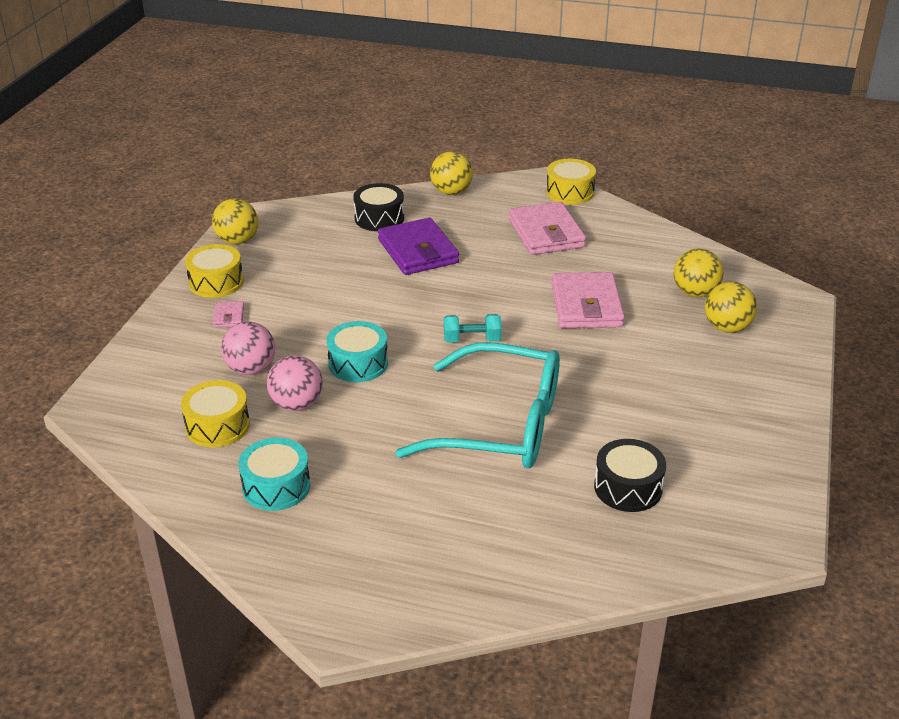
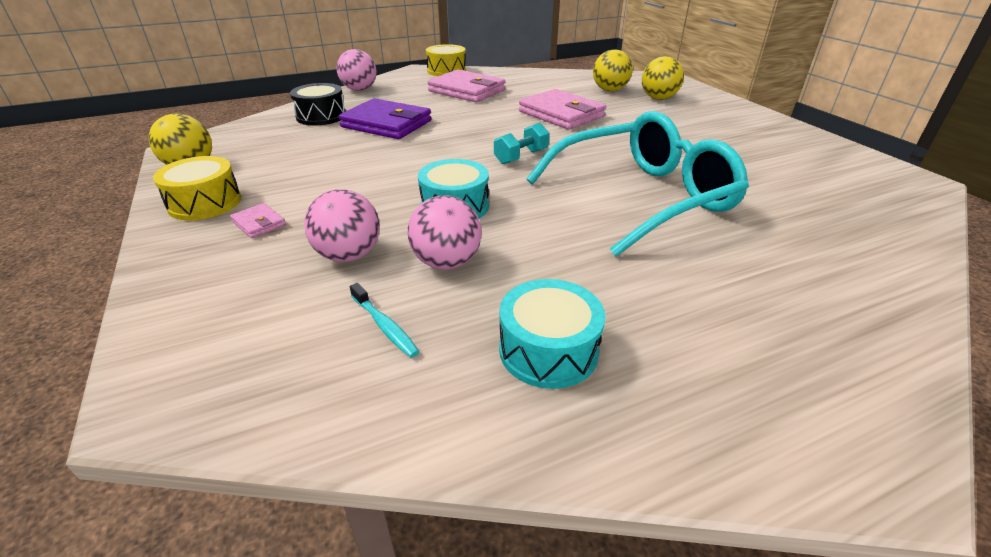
camera: 40 degrees left, 0 degrees up
(217, 426) = (385, 326): yellow drum -> turquoise toothbrush
(451, 192) = (359, 90): yellow ball -> pink ball
(628, 488) = (792, 194): black drum -> none

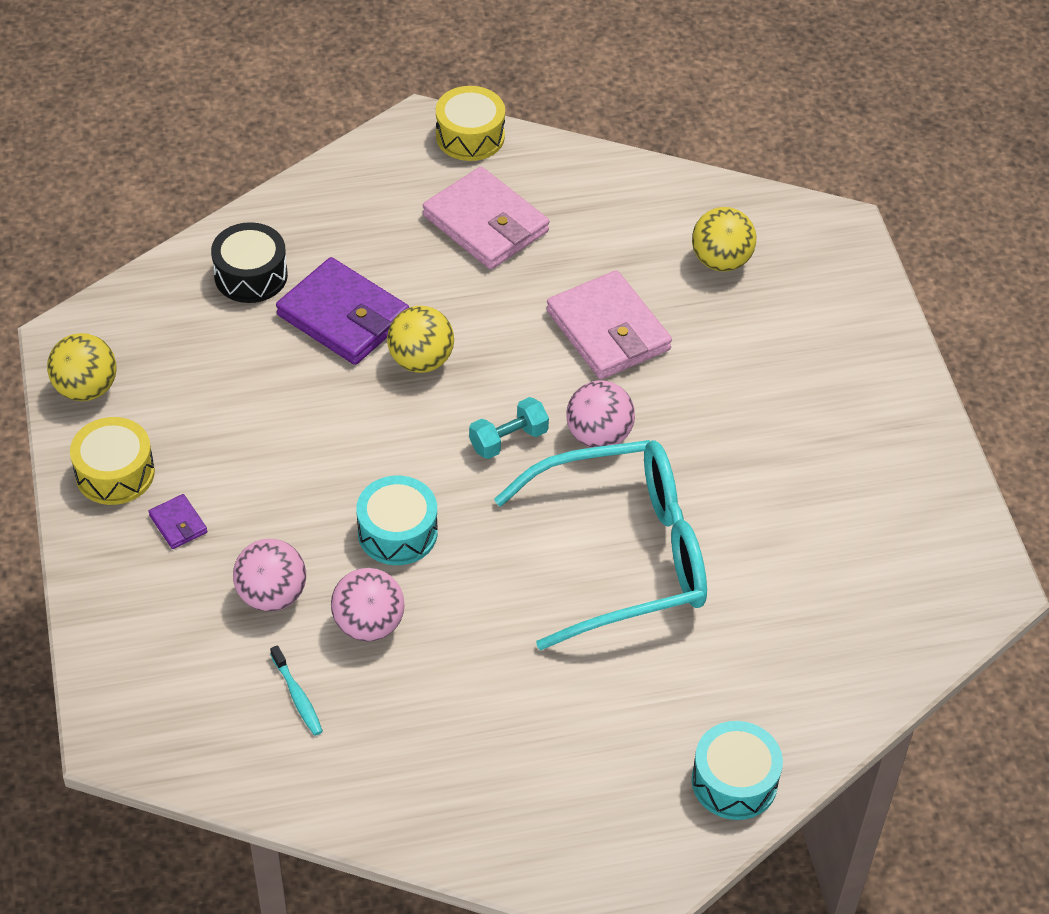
camera: 10 degrees right, 15 degrees up
(259, 223) = (178, 524): pink wallet -> purple wallet
(359, 90) = (314, 190): pink ball -> pink ball (598, 436)
(548, 350) = (431, 749): turquoise drum -> turquoise drum (734, 781)
(658, 98) = (785, 304): yellow ball -> yellow ball (421, 360)

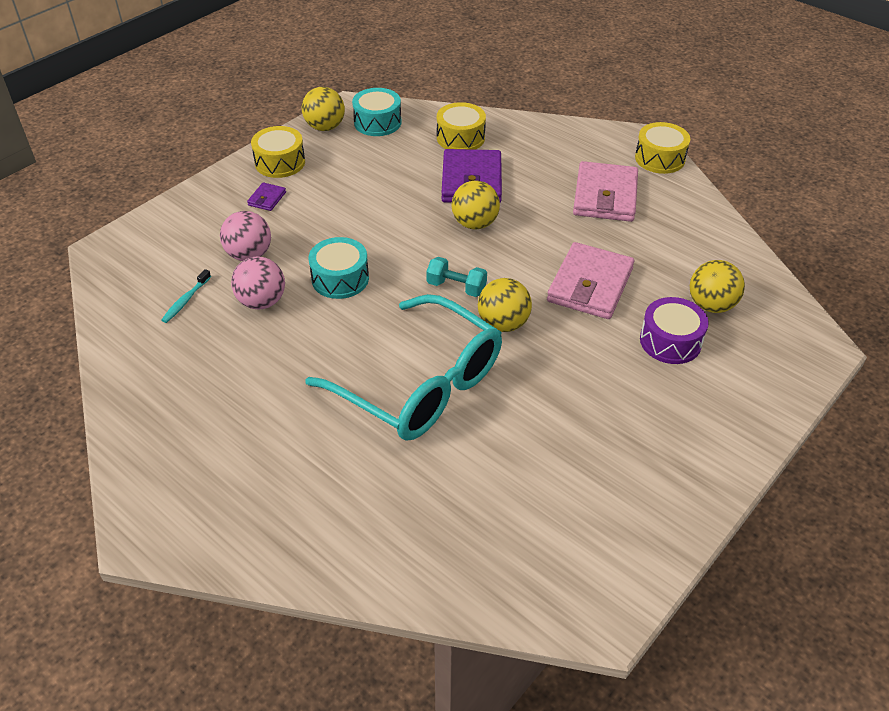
camera: 55 degrees right, 5 degrees down
(251, 275) = (460, 138): black drum -> yellow drum
(598, 436) = (503, 324): pink ball -> yellow ball
(734, 781) = (281, 544): turquoise drum -> turquoise drum (377, 122)
(739, 325) = (670, 341): none -> purple drum

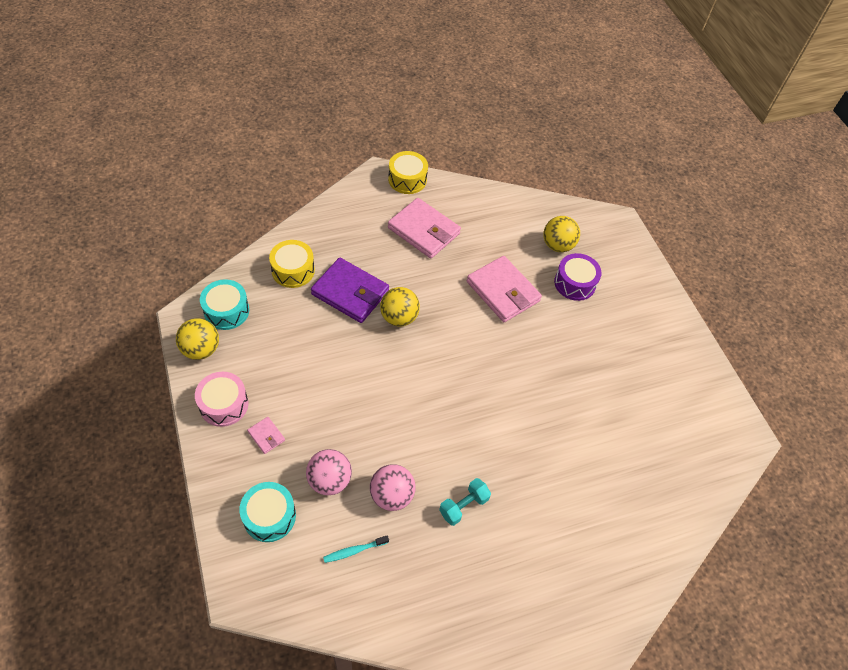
camera: 65 degrees left, 10 degrees up
(185, 301) = (354, 551): turquoise toothbrush -> turquoise toothbrush turned 105 degrees clockwise
(267, 199) = (266, 436): purple wallet -> pink wallet
(280, 162) = (224, 404): yellow drum -> pink drum
(340, 279) = (400, 430): turquoise drum -> turquoise drum (269, 516)
(420, 384) = (536, 434): turquoise glasses -> none
(456, 287) = (457, 364): turquoise dumbbell -> turquoise dumbbell (463, 506)
(503, 324) = (508, 358): yellow ball -> none

